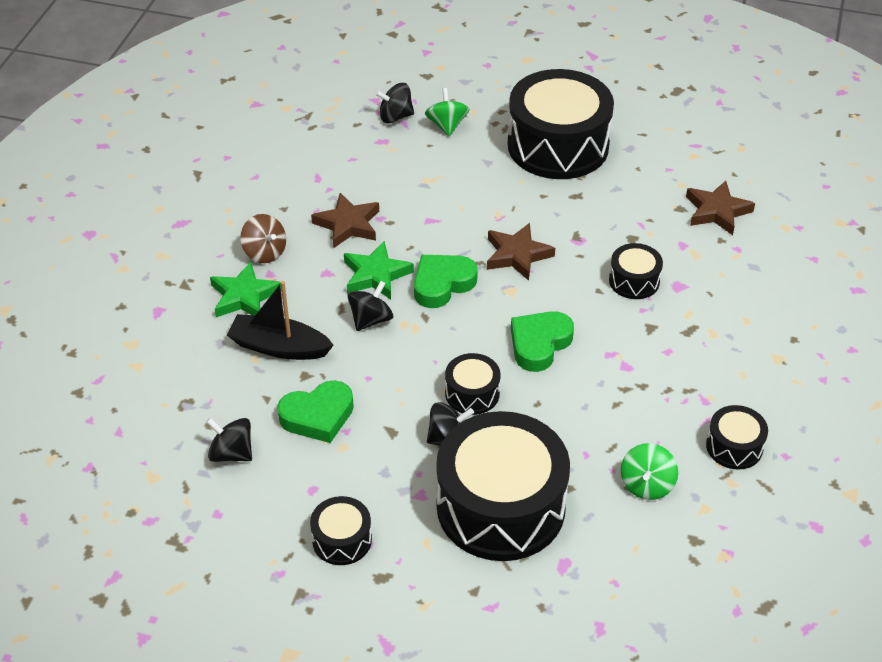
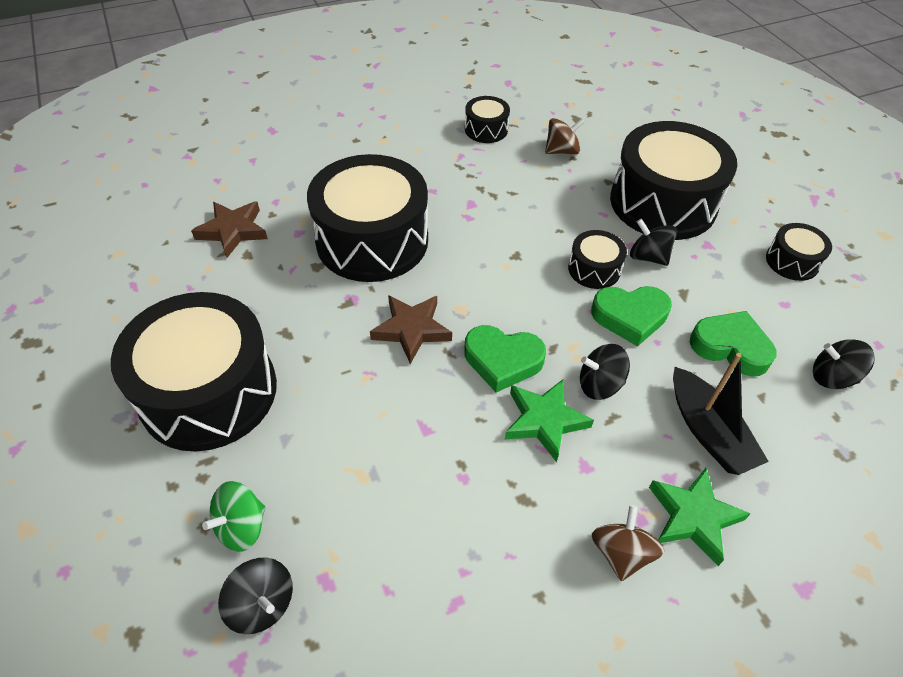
camera: 130 degrees left, 5 degrees up
(231, 453) = (832, 377): black spinning top -> black spinning top turned 120 degrees clockwise
(348, 224) = (501, 502): brown star -> none
(539, 344) = (501, 259): green heart -> green heart (630, 317)
(634, 281) = (372, 240): black drum -> black drum, size x2.20
(646, 485) = (561, 151): green spinning top -> brown spinning top

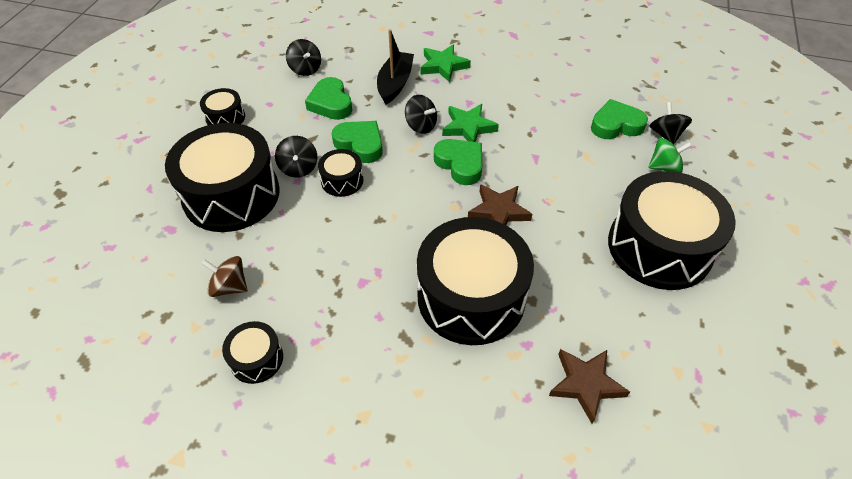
camera: 140 degrees left, 0 degrees up
(351, 571) = (616, 125): none -> green heart
(621, 553) = (488, 72): brown spinning top -> none

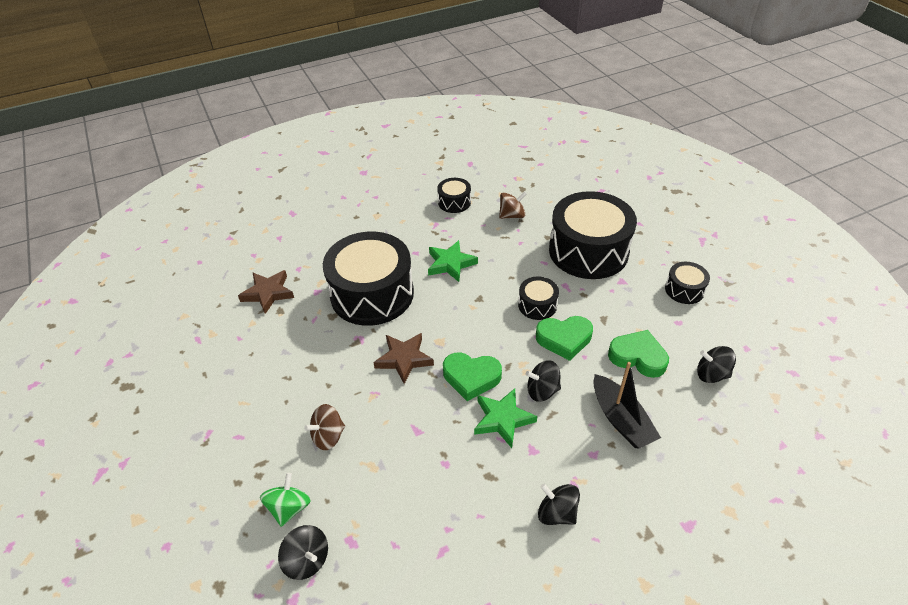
camera: 140 degrees right, 5 degrees down
(299, 168) = (577, 293): black spinning top -> black spinning top (557, 513)
(443, 66) = (610, 481): green star -> green star (450, 264)
(607, 193) = (328, 436): none -> brown spinning top
(616, 125) = (368, 533): green heart -> none
(659, 247) = (259, 413): black drum -> none
(664, 167) = (289, 508): green spinning top -> green spinning top turned 150 degrees clockwise

